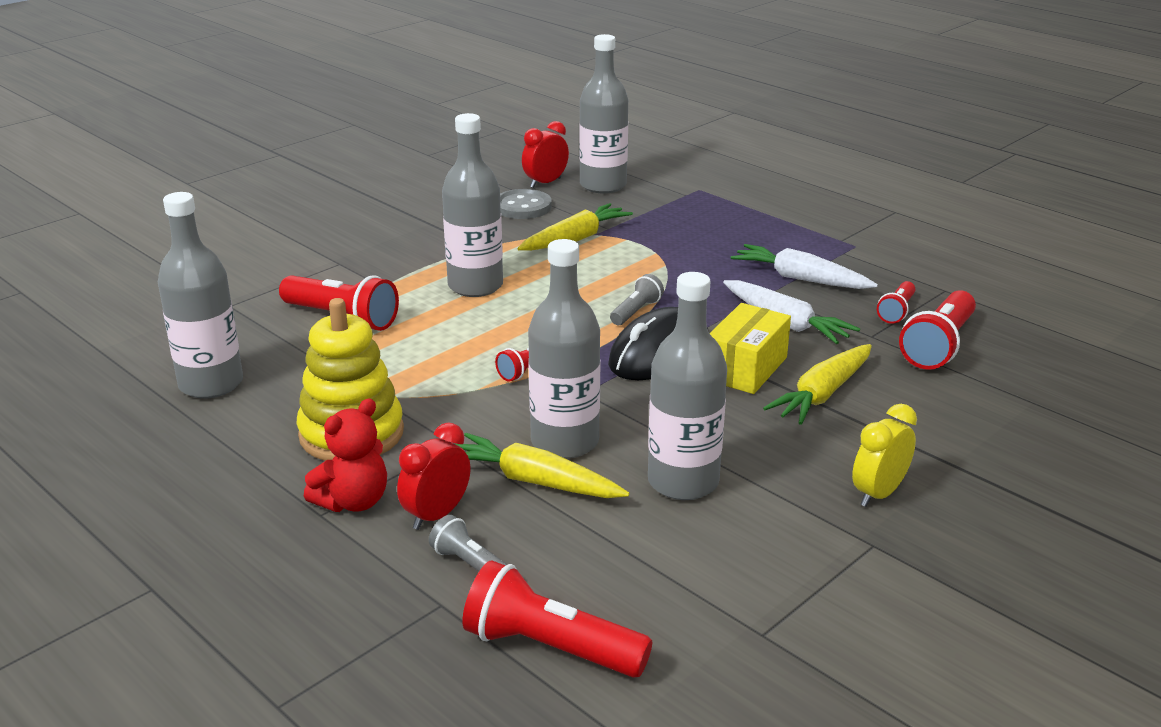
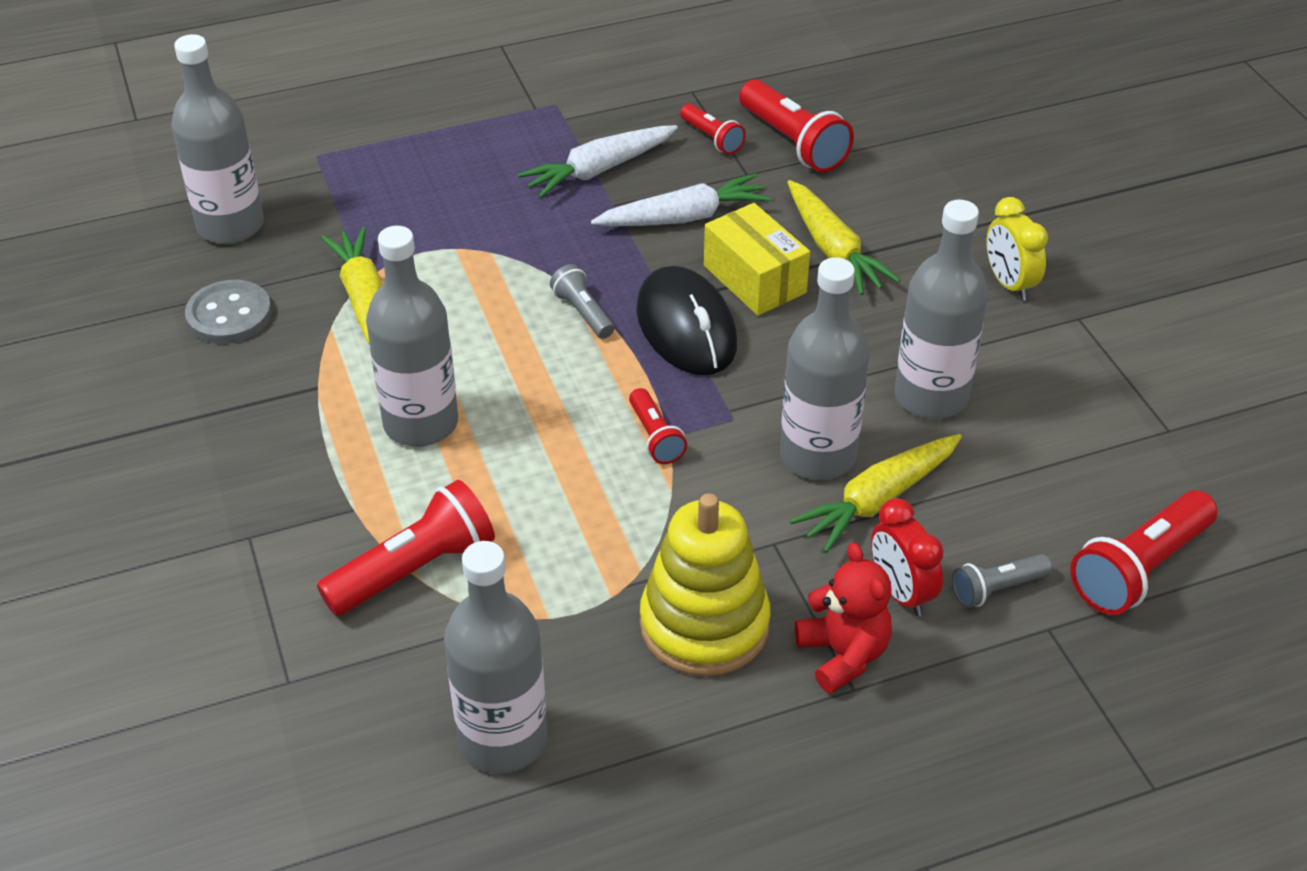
camera: 65 degrees left, 15 degrees up
(545, 183) = (174, 272): red clock -> none

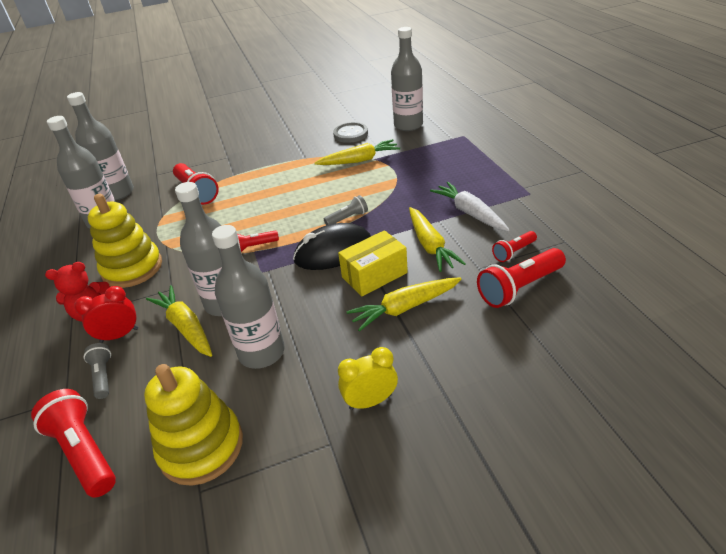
camera: 95 degrees right, 5 degrees down
(421, 423) = (278, 183): grey bottle -> grey bottle (118, 193)
(683, 217) = (430, 245): white carrot -> yellow carrot
(1106, 439) = (201, 446): none -> yellow stacking toy

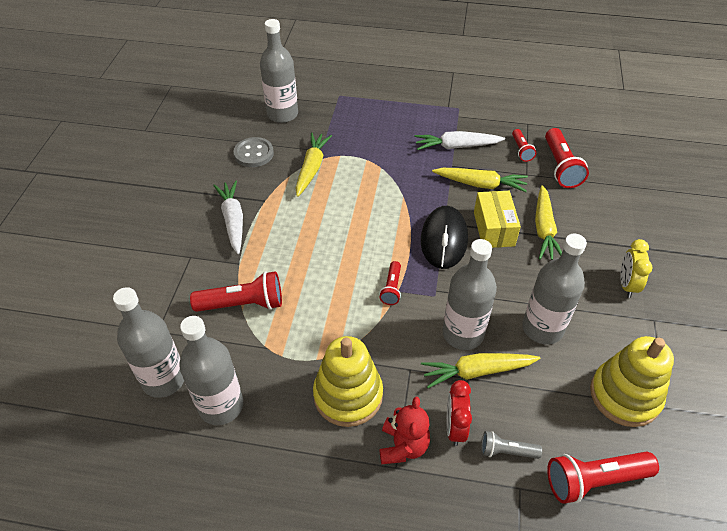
camera: 65 degrees left, 10 degrees up
(274, 156) = (233, 220): none -> white carrot
(347, 218) = (401, 213): grey flashlight -> none

